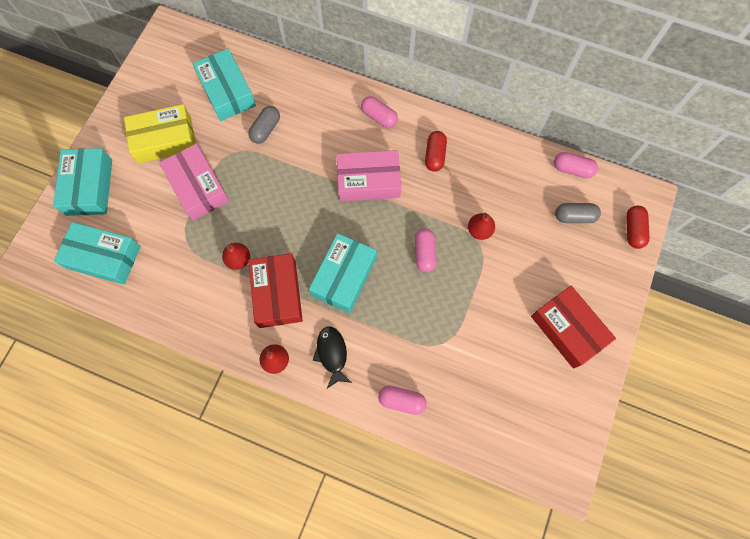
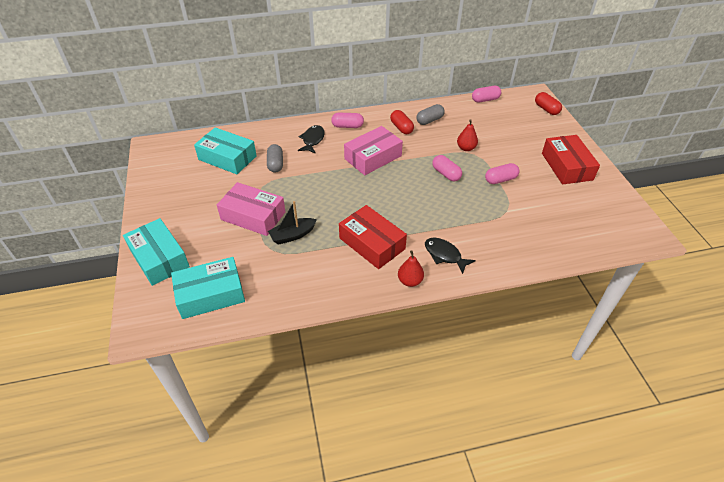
camera: 35 degrees left, 25 degrees down
(164, 139) = (201, 203): yellow box -> none
(215, 235) = (292, 235): none -> black boat
(238, 259) = (324, 240): red pear -> none
(327, 116) = (312, 140): none -> black fish
(344, 276) = (408, 211): turquoise box -> none
(401, 400) = (516, 254): pink capsule -> pink capsule (500, 179)
(568, 329) = (566, 166): red box -> red box turned 60 degrees clockwise
(574, 216) = (510, 118): grey capsule -> grey capsule (429, 120)

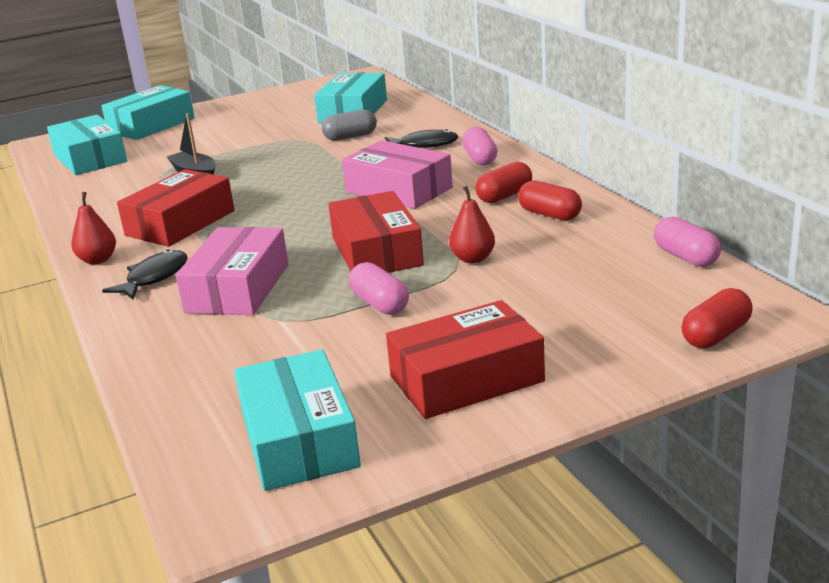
camera: 80 degrees right, 20 degrees down
(253, 216) = (232, 148): pink box -> pink box (238, 288)
(429, 120) = (549, 214): grey capsule -> red capsule
(446, 174) = (376, 251): pink capsule -> red box
(604, 212) = (299, 439): none -> turquoise box

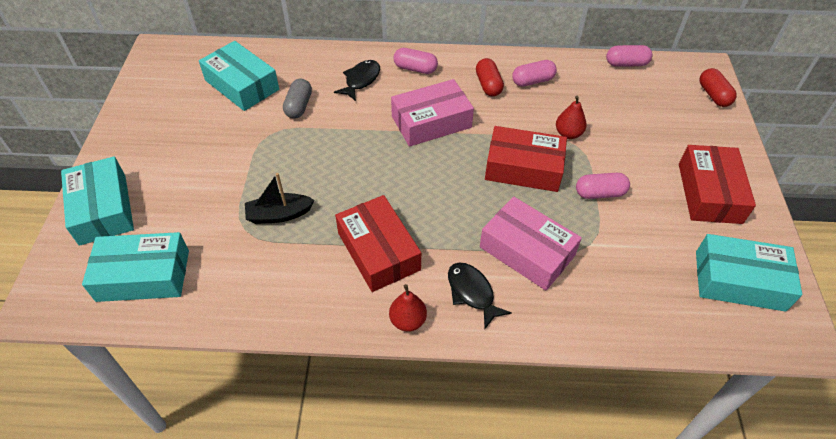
camera: 65 degrees left, 25 degrees up
(549, 214) = (532, 81): red capsule -> pink capsule

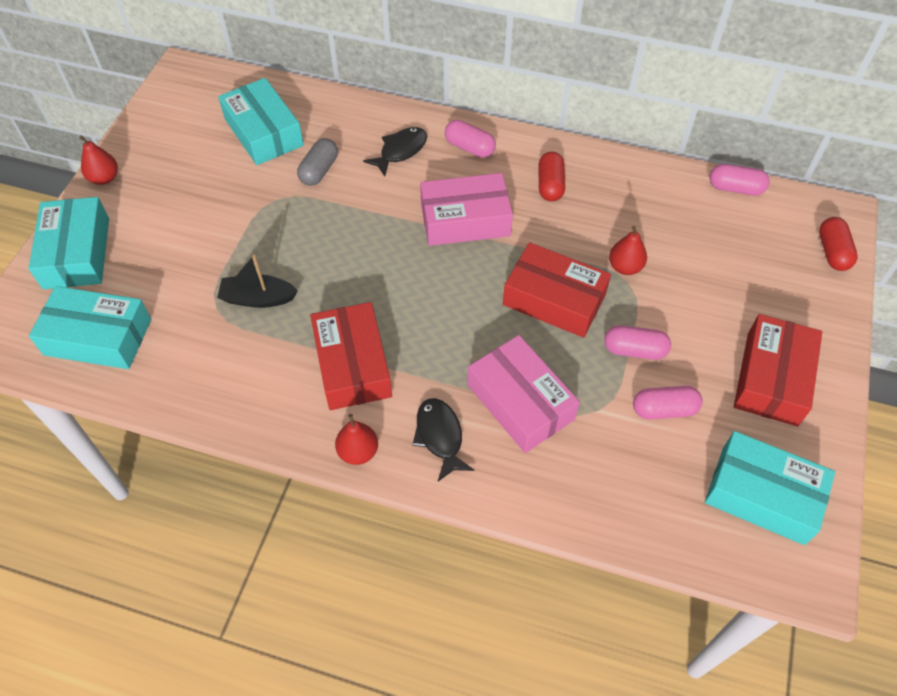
camera: 15 degrees right, 5 degrees up
(111, 144) = (104, 178): none -> red pear
(532, 81) = (607, 190): pink capsule -> pink capsule (664, 409)

